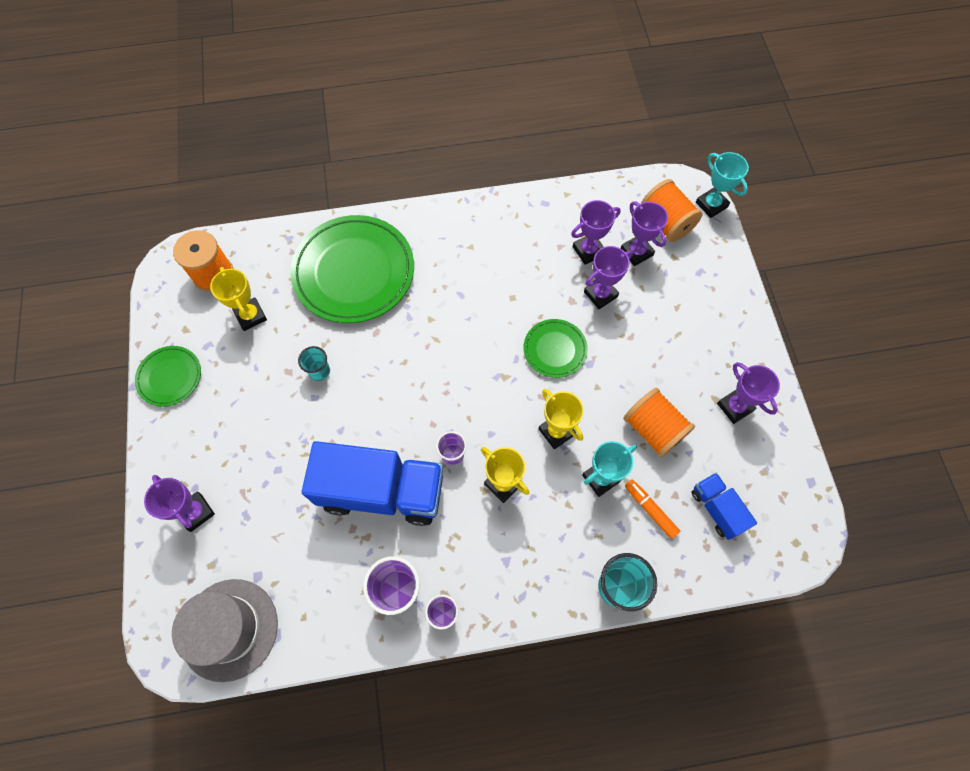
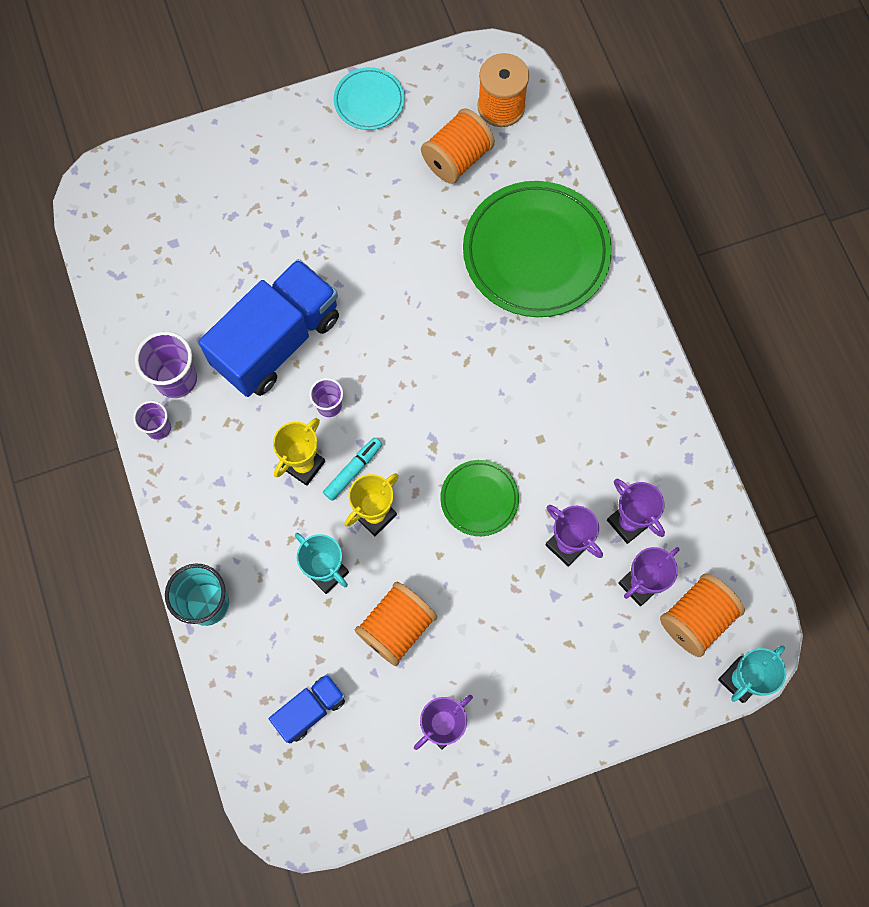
camera: 80 degrees right, 5 degrees up
(170, 377) = (369, 101): green plate -> turquoise plate
(196, 512) = (229, 169): purple trophy -> none
(229, 629) = (120, 231): grey hat -> none
(251, 316) = (457, 159): yellow trophy -> orange spool
(319, 371) = (403, 246): turquoise cup -> none
(382, 491) = (277, 341): blue truck -> blue truck turned 135 degrees counterclockwise
(515, 443) = (353, 470): none -> turquoise marker
(650, 510) = (298, 632): orange marker -> none

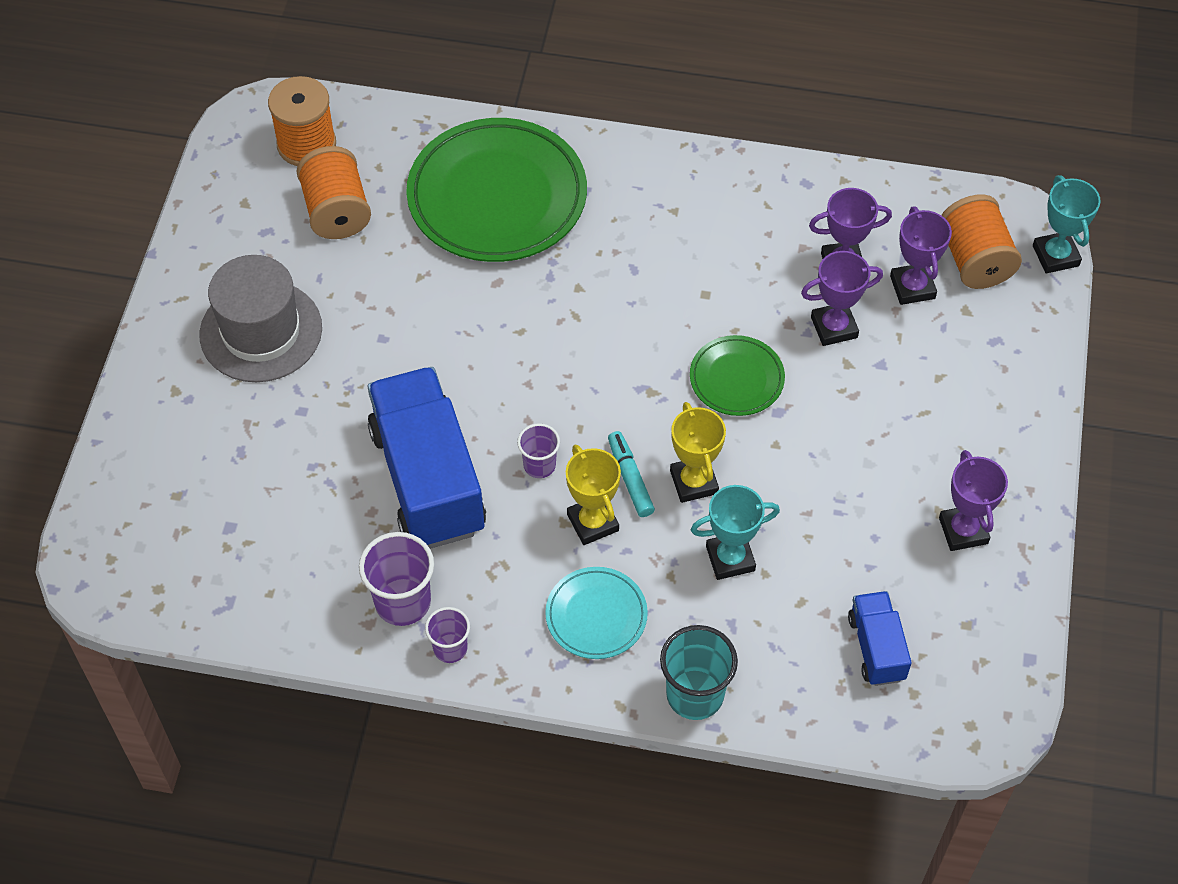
camera: 60 degrees left, 15 degrees down
(331, 171) = (261, 331): none -> grey hat
(369, 101) = (204, 256): turquoise plate -> turquoise plate (596, 615)
(396, 627) = (832, 522): orange spool -> none

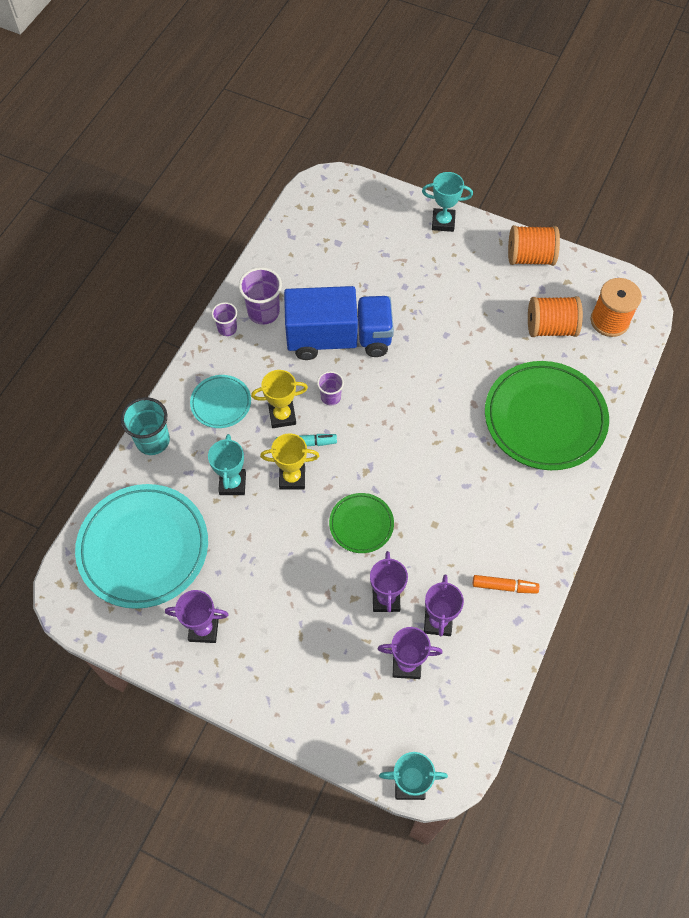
camera: 105 degrees right, 5 degrees up
(155, 383) = (443, 222): none -> turquoise trophy
(261, 331) = (466, 275): grey hat -> none
(766, 203) = (504, 586): none -> orange marker
(876, 648) = (143, 548): blue truck -> turquoise plate
(974, 260) = (420, 719): orange spool -> orange spool (530, 257)

